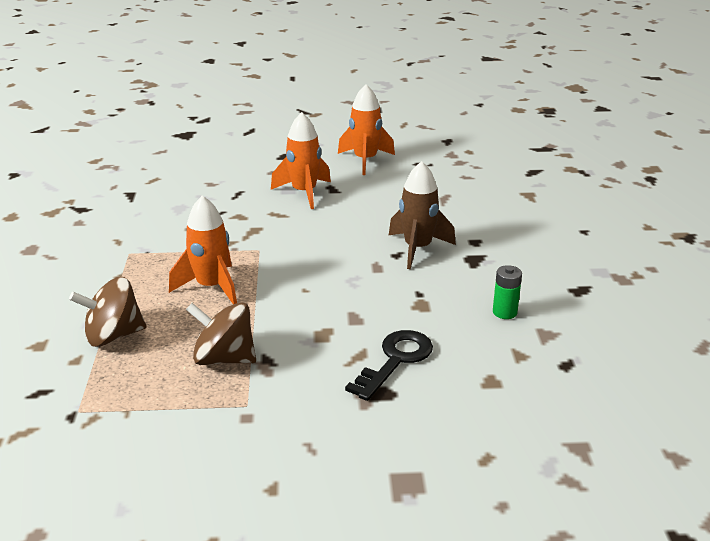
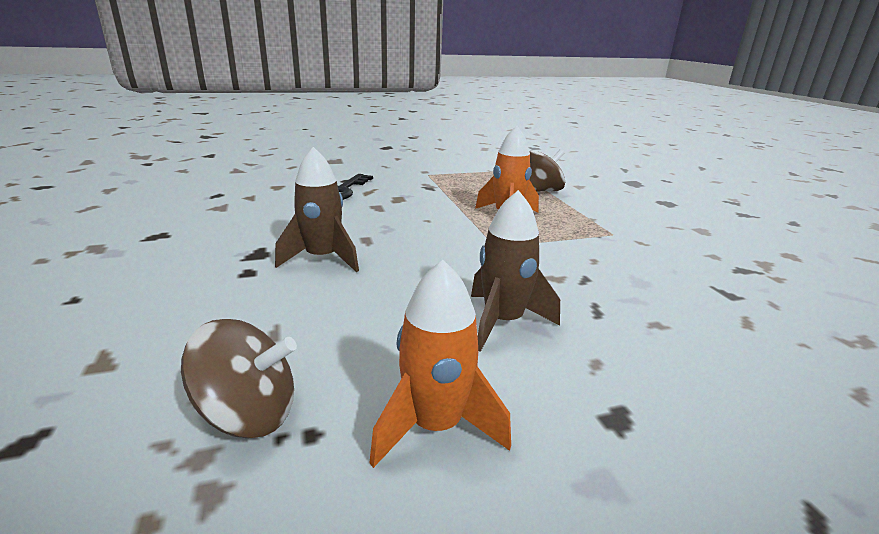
camera: 165 degrees right, 5 degrees down
(224, 358) = (457, 186): brown spinning top -> brown spinning top (248, 414)
(304, 193) = (503, 322): orange rocket -> brown rocket
(504, 312) = (247, 216): green battery -> none

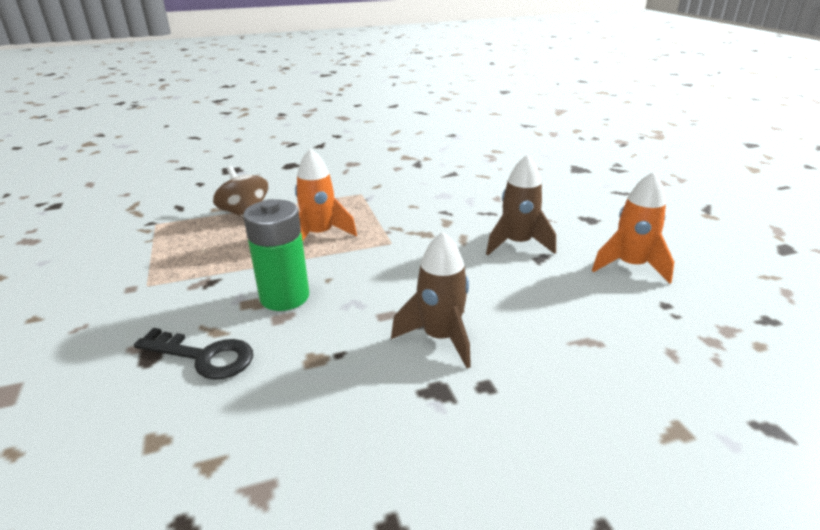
camera: 90 degrees left, 5 degrees up
(248, 414) = (669, 331): brown spinning top -> none
(403, 207) = (284, 297): none -> green battery

